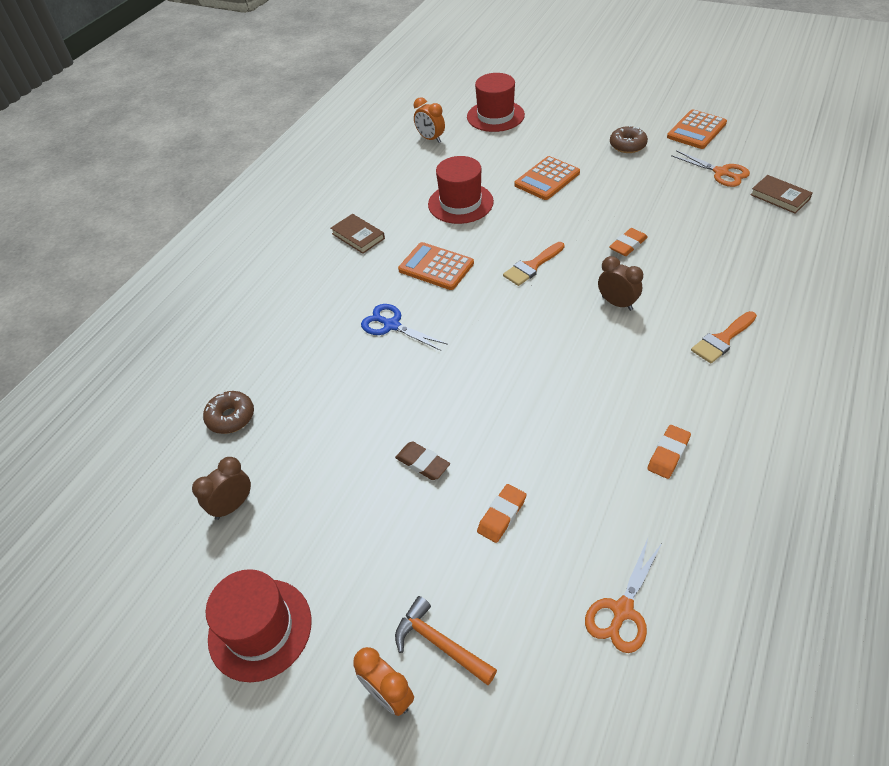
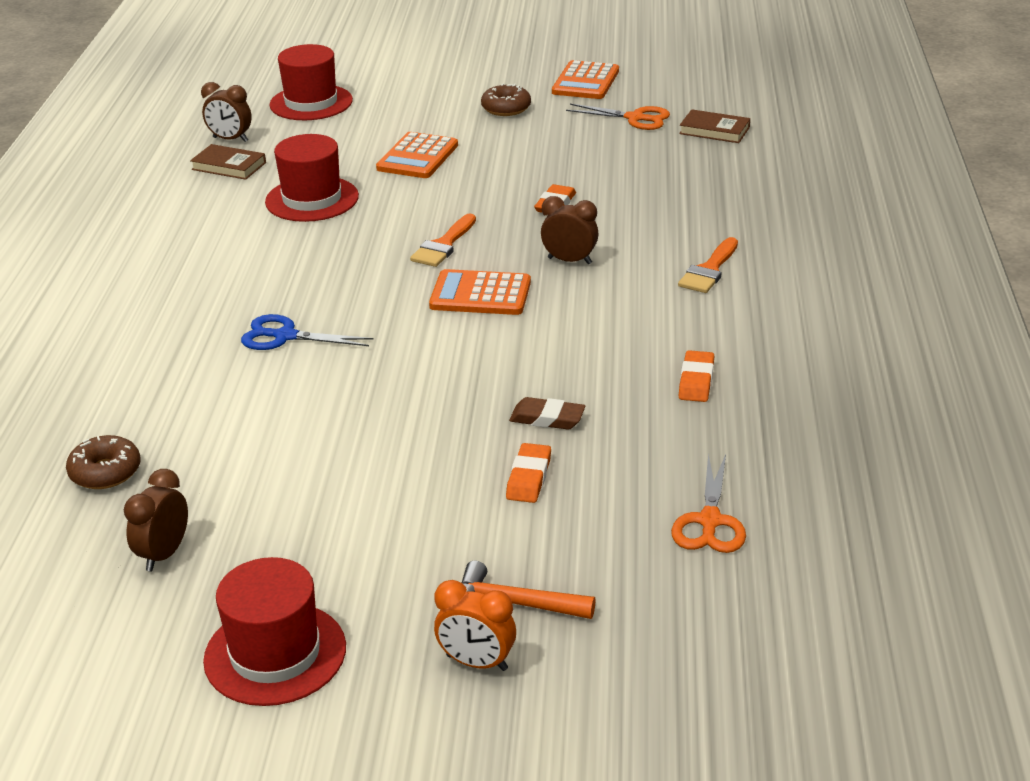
camera: 25 degrees left, 15 degrees down
(358, 236) = (182, 256): brown book -> brown book (229, 166)
(422, 463) = (403, 455): brown eraser -> brown eraser (547, 418)
(430, 139) = (230, 139): orange clock -> brown clock
(436, 267) = (314, 268): orange calculator -> orange calculator (480, 294)

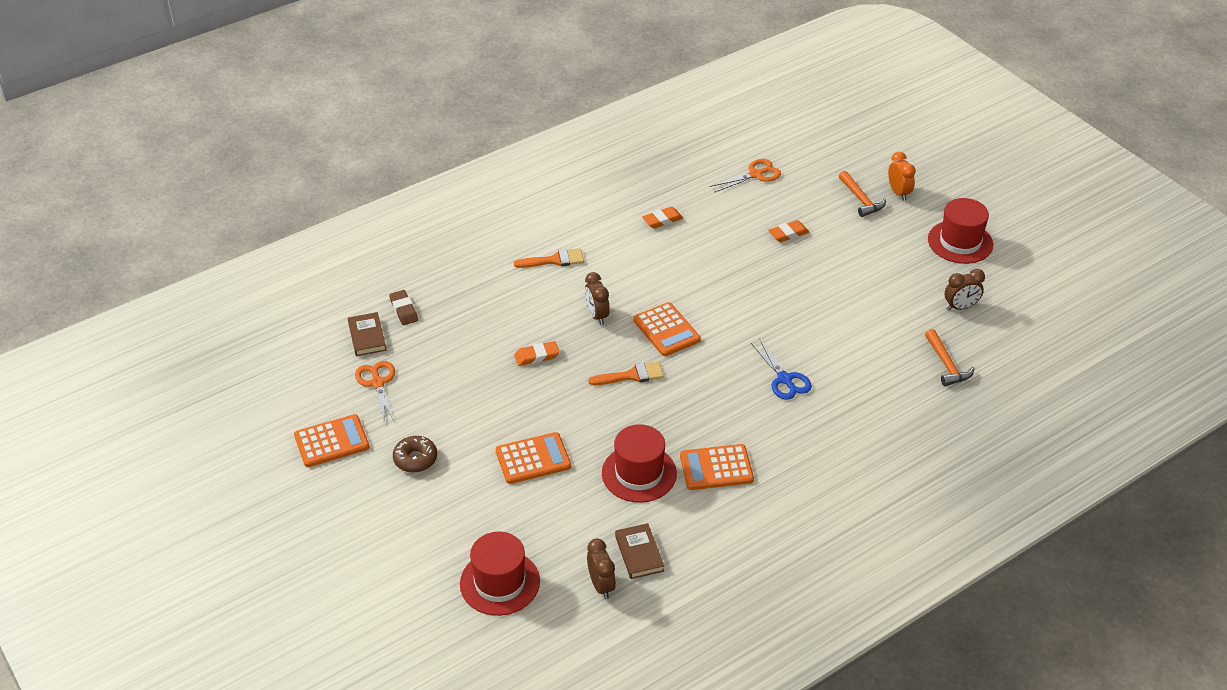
camera: 130 degrees left, 10 degrees up
(105, 472) = (946, 365): brown donut -> orange hammer
(247, 240) = (716, 468): none -> orange calculator
(547, 418) = (743, 250): brown eraser -> brown eraser (404, 310)

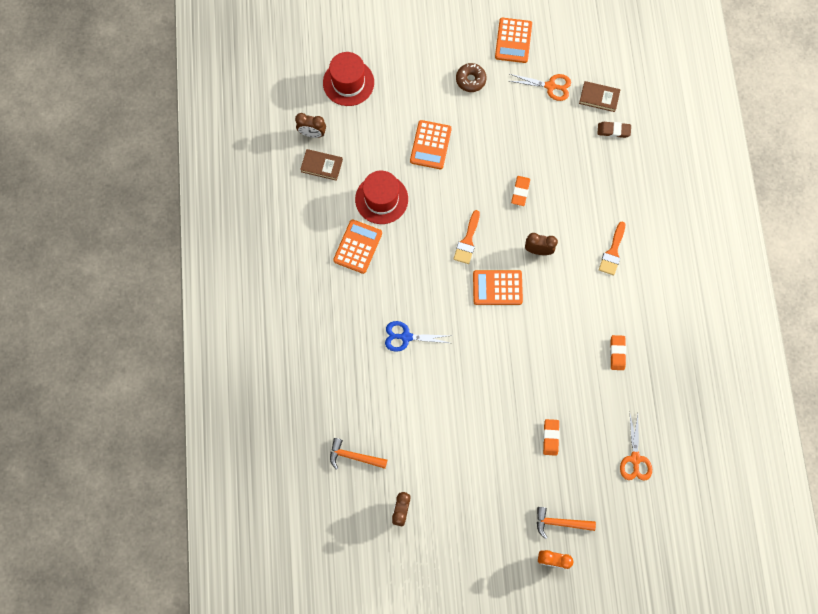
camera: 120 degrees right, 30 degrees up
(960, 242) = (468, 565): red hat -> none

